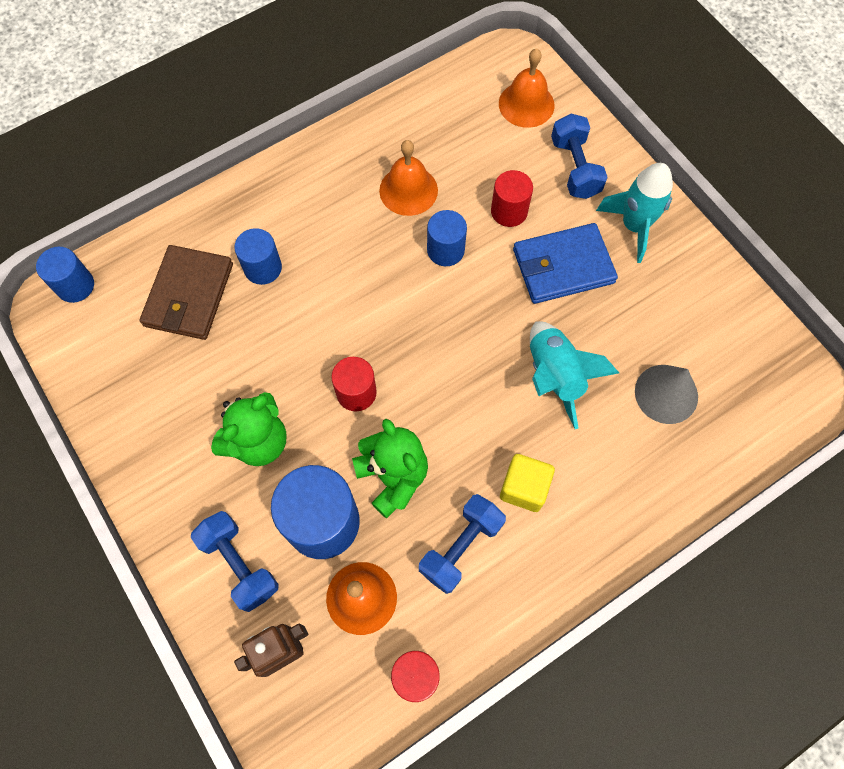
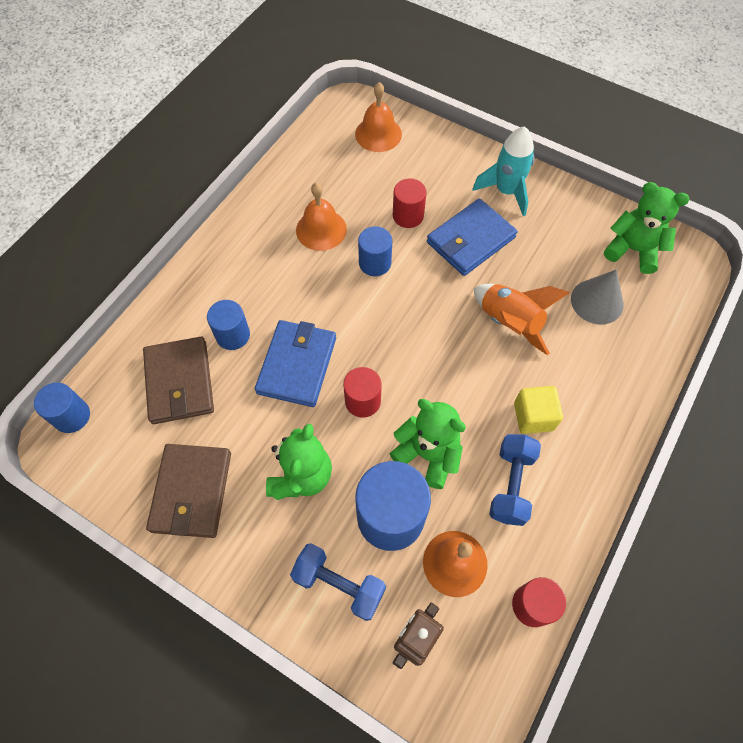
camera: 25 degrees left, 5 degrees down
(148, 409) = (192, 492): none -> brown wallet
(310, 326) = (297, 365): none -> blue wallet
(554, 376) = (509, 322): turquoise rocket -> orange rocket
(575, 168) = (440, 166): blue dumbbell -> none
(742, 353) = (632, 250): none -> green teddy bear

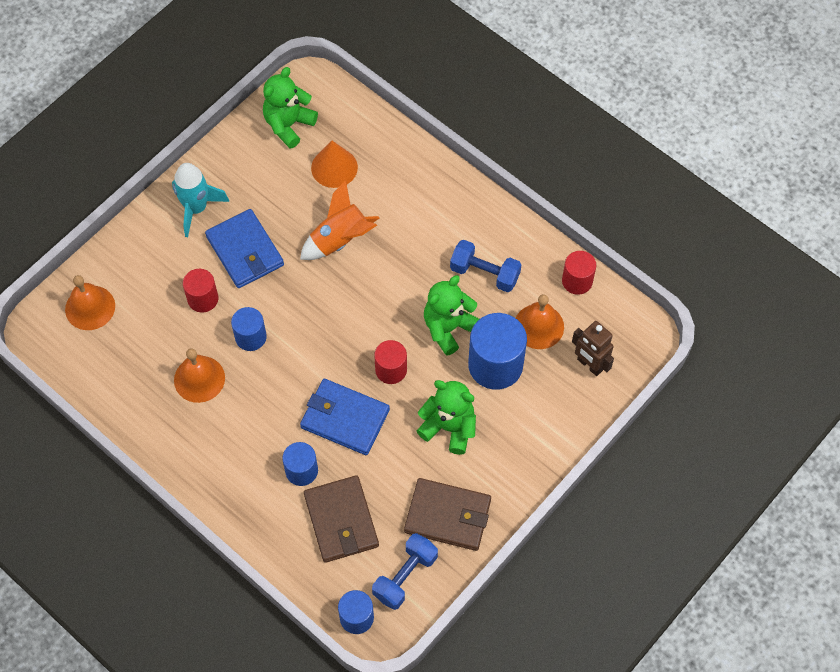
camera: 80 degrees left, 0 degrees up
(180, 382) = (341, 521): brown wallet -> brown wallet turned 75 degrees clockwise
(339, 584) = (542, 410): blue dumbbell -> blue dumbbell (405, 576)
(533, 416) = (431, 243): yellow cube -> none
(597, 301) = (334, 167): grey cone -> orange cone

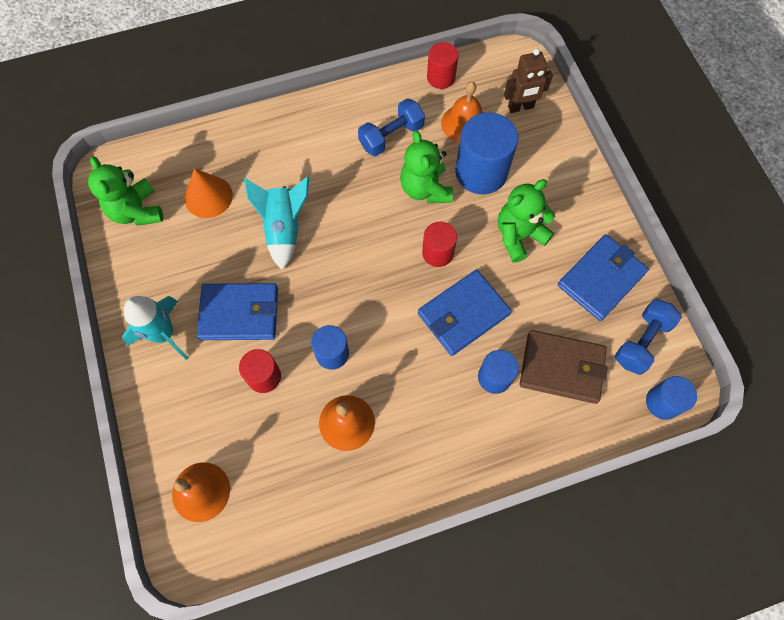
camera: 60 degrees left, 5 degrees up
(340, 240) = (284, 228): orange rocket -> turquoise rocket
(405, 576) = (641, 342): blue dumbbell -> blue dumbbell turned 60 degrees clockwise
(448, 516) = (601, 279): brown wallet -> blue wallet

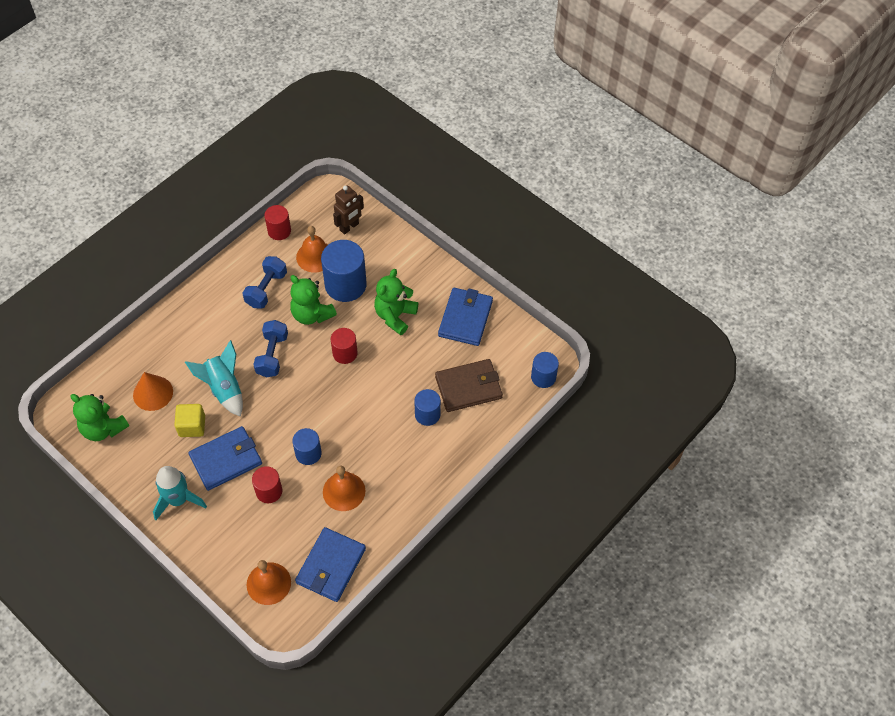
camera: 30 degrees left, 10 degrees down
(226, 255) = (192, 426): none -> yellow cube
(463, 314) = (385, 385): blue wallet -> blue wallet (331, 566)
(641, 342) = (511, 346): blue dumbbell -> blue dumbbell (272, 355)

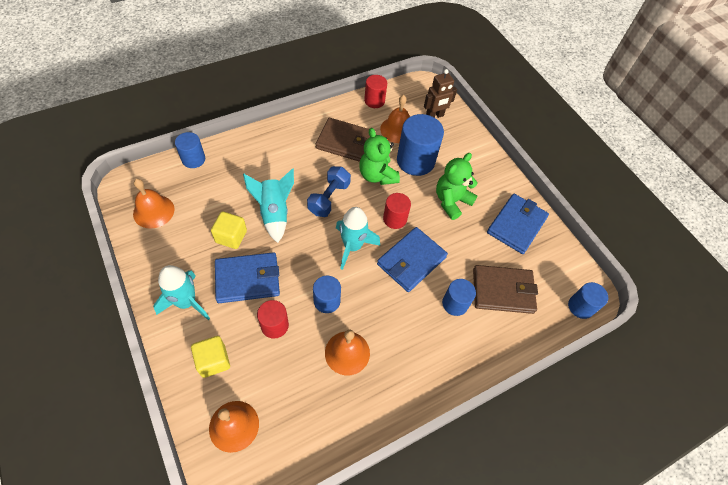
camera: 15 degrees right, 0 degrees up
(103, 428) = (153, 211): green teddy bear -> orange bell
(116, 362) = (193, 159): none -> blue cylinder
(153, 393) = (211, 195): orange cone -> none
(227, 540) = (213, 361): none -> yellow cube
(266, 289) = (345, 142): blue dumbbell -> brown wallet
(313, 395) = (352, 246): none -> turquoise rocket
(331, 566) = (304, 431): blue wallet -> blue wallet (411, 261)

